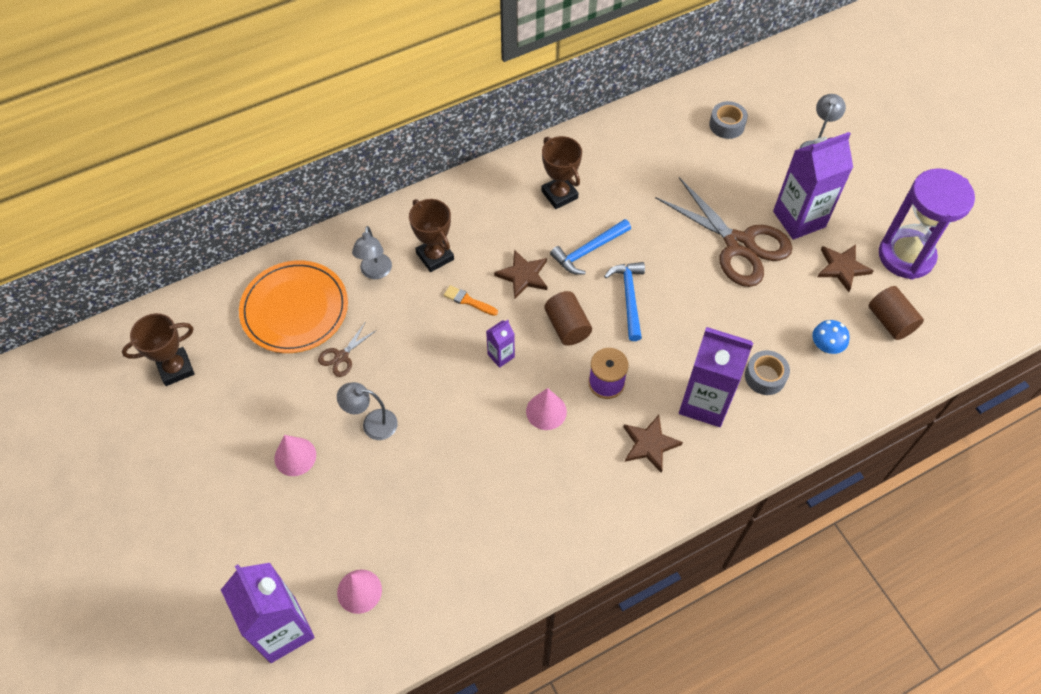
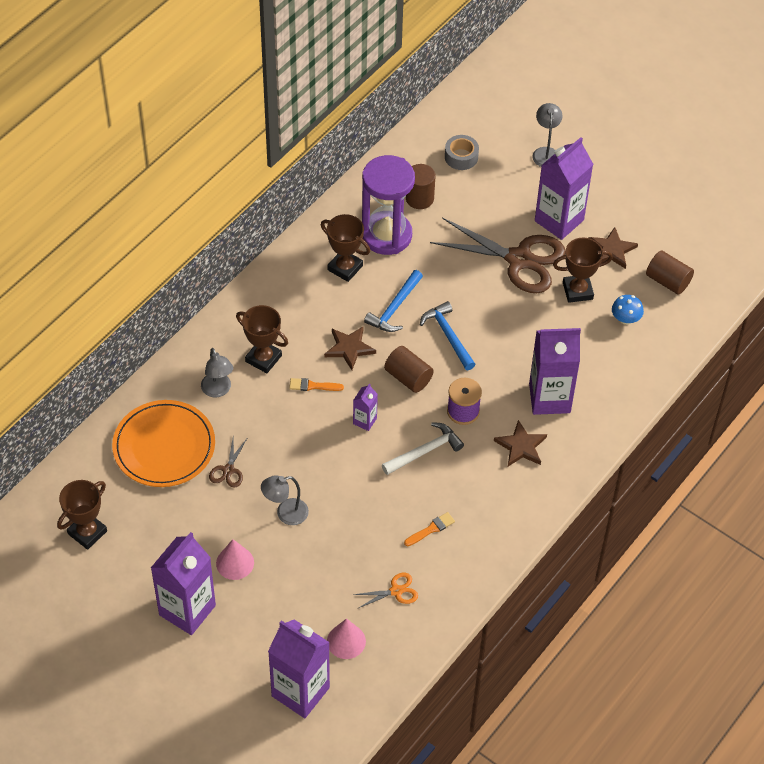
camera: 25 degrees left, 5 degrees down
(222, 488) = (187, 610): none -> purple carton
(439, 555) = (396, 591): none -> orange scissors
(510, 500) = (431, 529): none -> orange brush
(546, 411) = (425, 451): pink cone -> white hammer
(666, 151) = (419, 198): none -> brown cylinder
(765, 376) = (588, 360): grey tape -> none
(786, 298) = (577, 291): none -> brown trophy
(906, 256) = (658, 222): purple hourglass -> purple hourglass (386, 235)

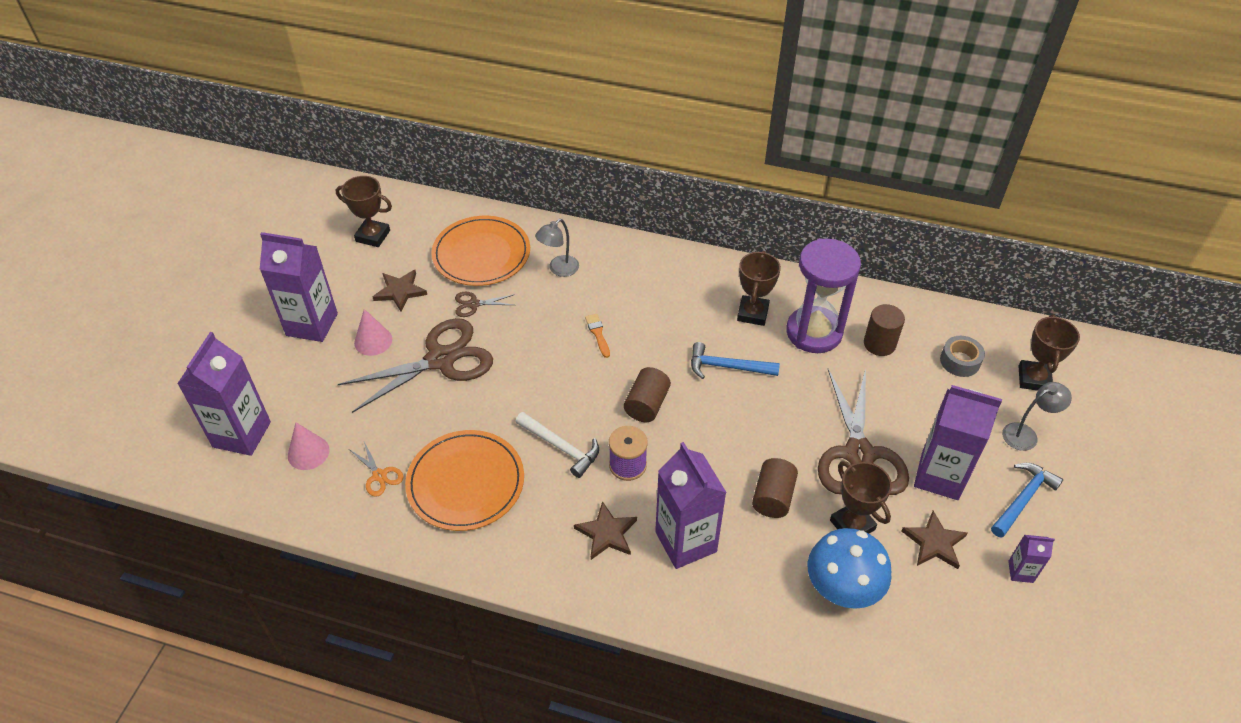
camera: 70 degrees right, 5 degrees down
(263, 358) = (611, 288): brown trophy -> brown trophy (1033, 379)
(285, 514) = (441, 360): grey lamp -> brown scissors
(349, 348) = (657, 347): brown star -> brown star (400, 291)
(365, 421) = (575, 386): purple carton -> purple carton (1020, 572)
(431, 529) = (465, 482): orange brush -> orange plate
(448, 335) = (718, 422): blue hammer -> blue hammer (1023, 499)
(625, 319) = (842, 588): blue mushroom -> blue mushroom, size x1.96
(667, 281) = (929, 619): brown cylinder -> brown cylinder (773, 497)

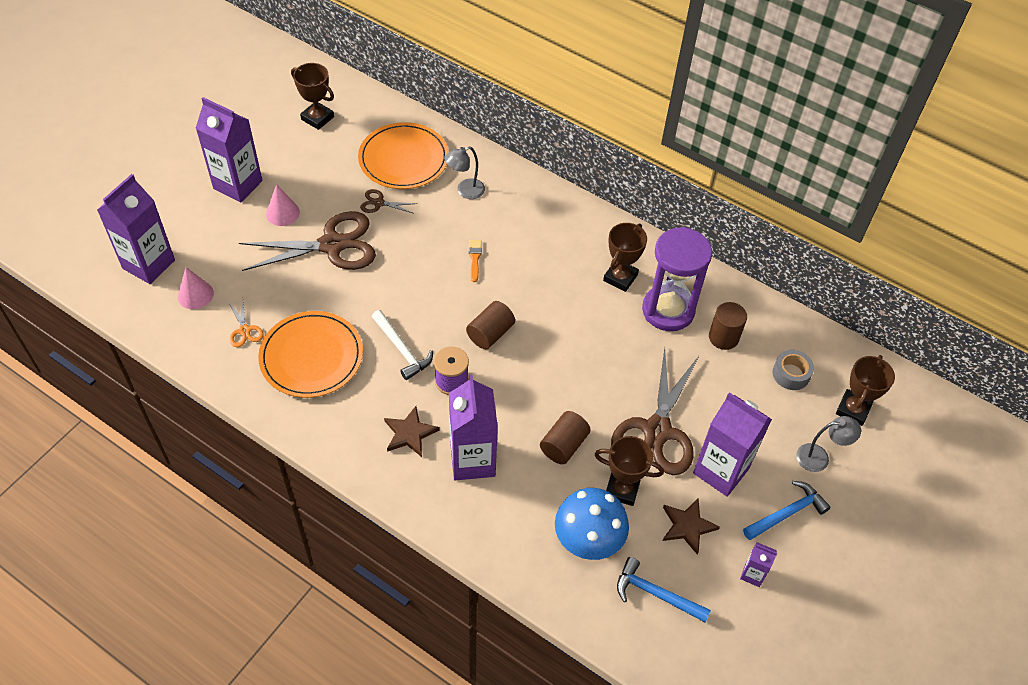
camera: 15 degrees right, 5 degrees up
(400, 291) = (321, 175): brown star -> none
(727, 367) = (575, 320): blue hammer -> blue hammer (655, 593)
(852, 525) = (622, 489): brown trophy -> brown trophy turned 60 degrees counterclockwise

